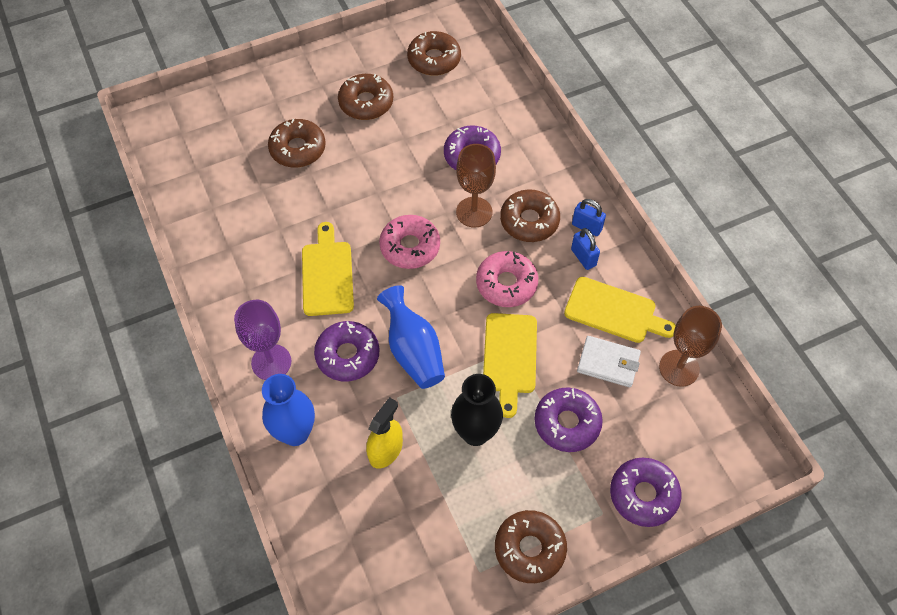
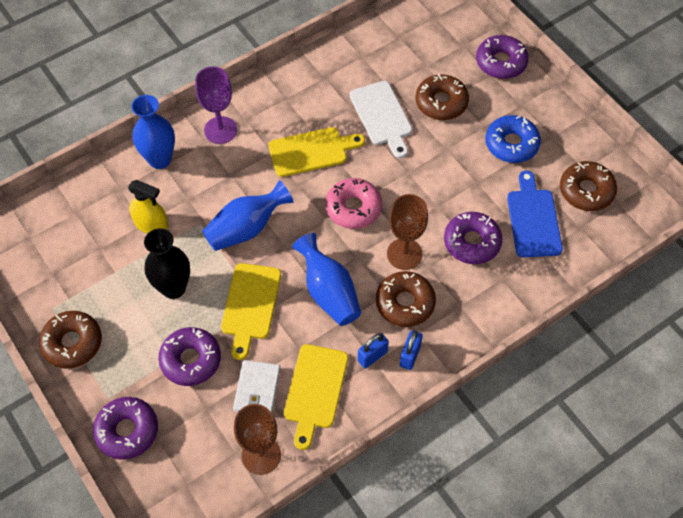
camera: 80 degrees right, 0 degrees up
(299, 203) = (382, 116): none -> white cutting board
(347, 355) = (234, 181): purple donut -> purple donut (501, 62)
(366, 103) = (511, 144): brown donut -> blue donut
(456, 104) = (533, 219): none -> blue cutting board
(506, 284) = (328, 292): pink donut -> blue vase
(510, 358) = (250, 305): yellow cutting board -> yellow cutting board turned 75 degrees counterclockwise

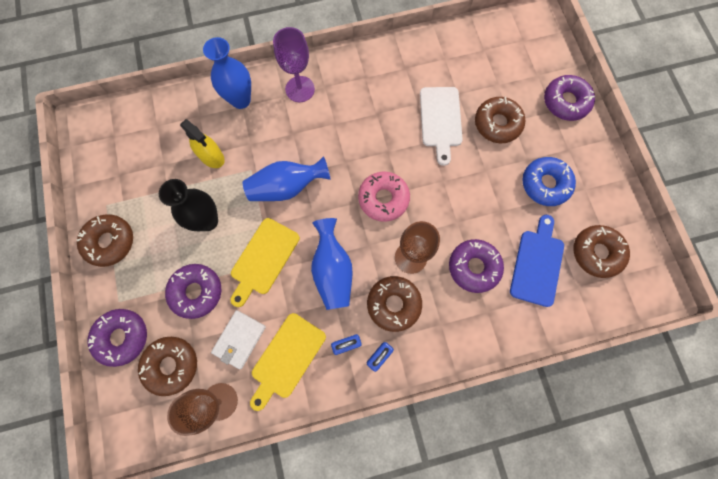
camera: 20 degrees right, 15 degrees up
(193, 439) = (171, 365): none -> brown donut
(311, 151) = (368, 133): yellow cutting board -> none

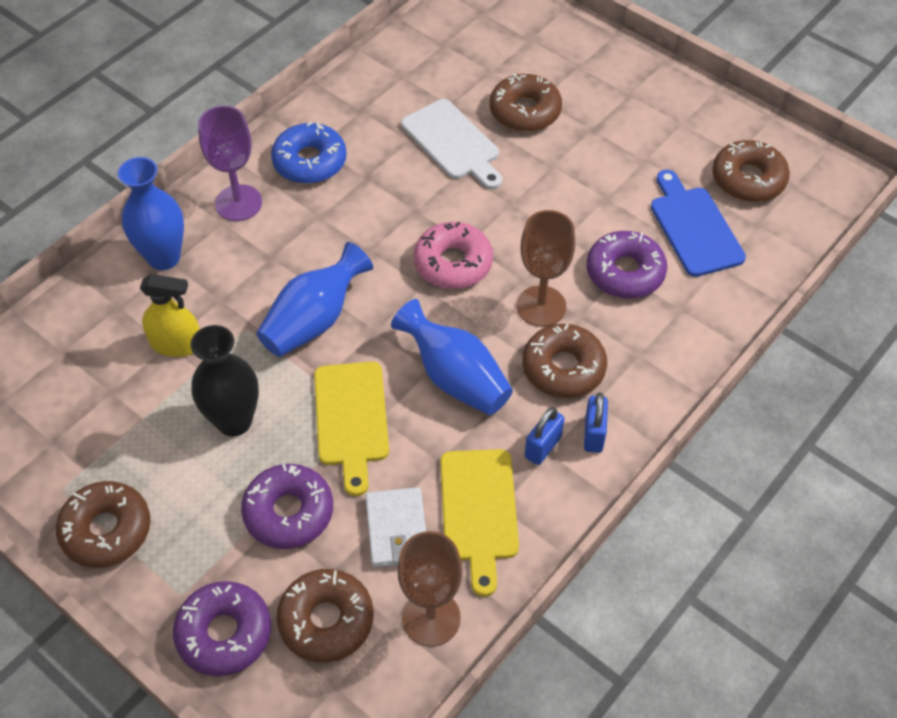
camera: 35 degrees left, 20 degrees down
(545, 184) = (633, 143): blue donut -> blue donut (310, 162)
(565, 102) = (584, 49): purple donut -> none

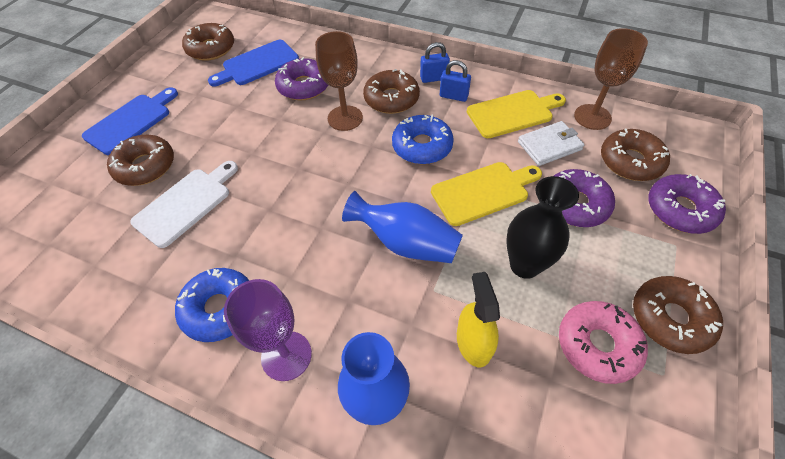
camera: 105 degrees left, 0 degrees up
(453, 263) = (320, 172): pink donut -> pink donut (597, 345)
(455, 378) = (422, 146): blue vase -> blue donut
(609, 98) = (131, 122): none -> blue cutting board

